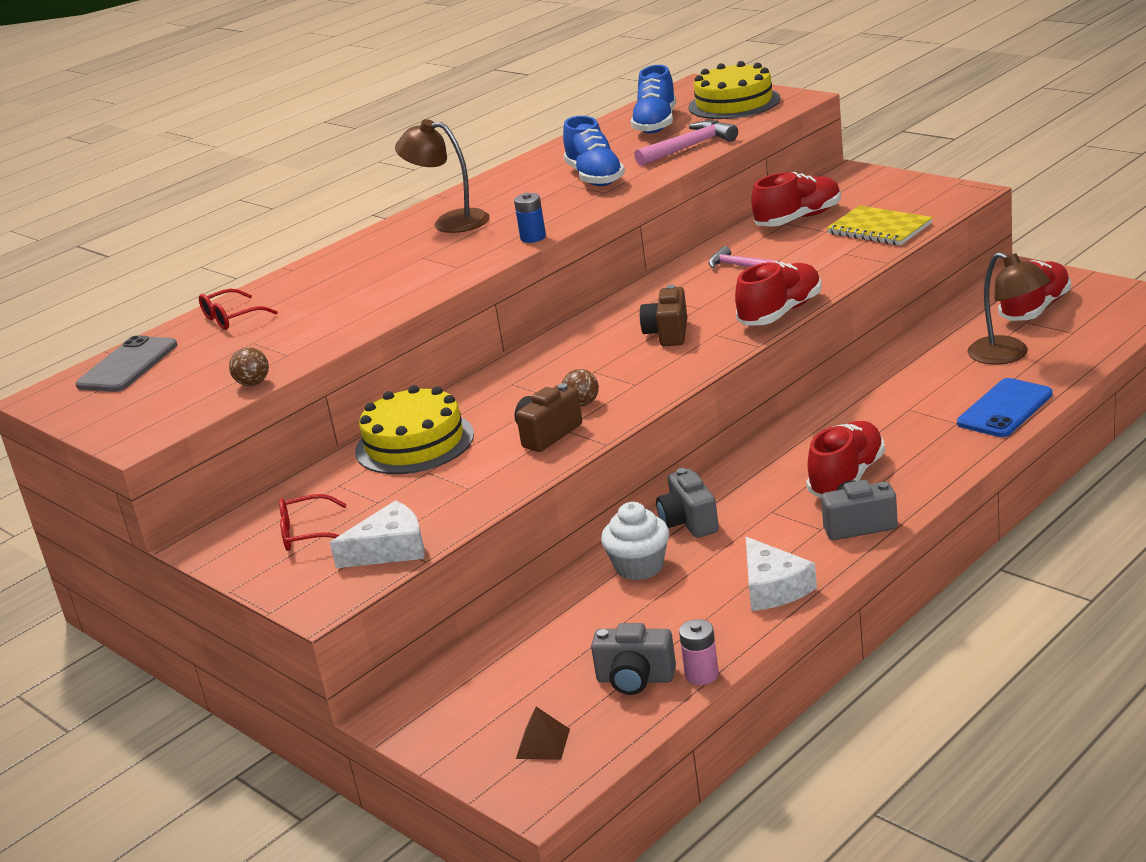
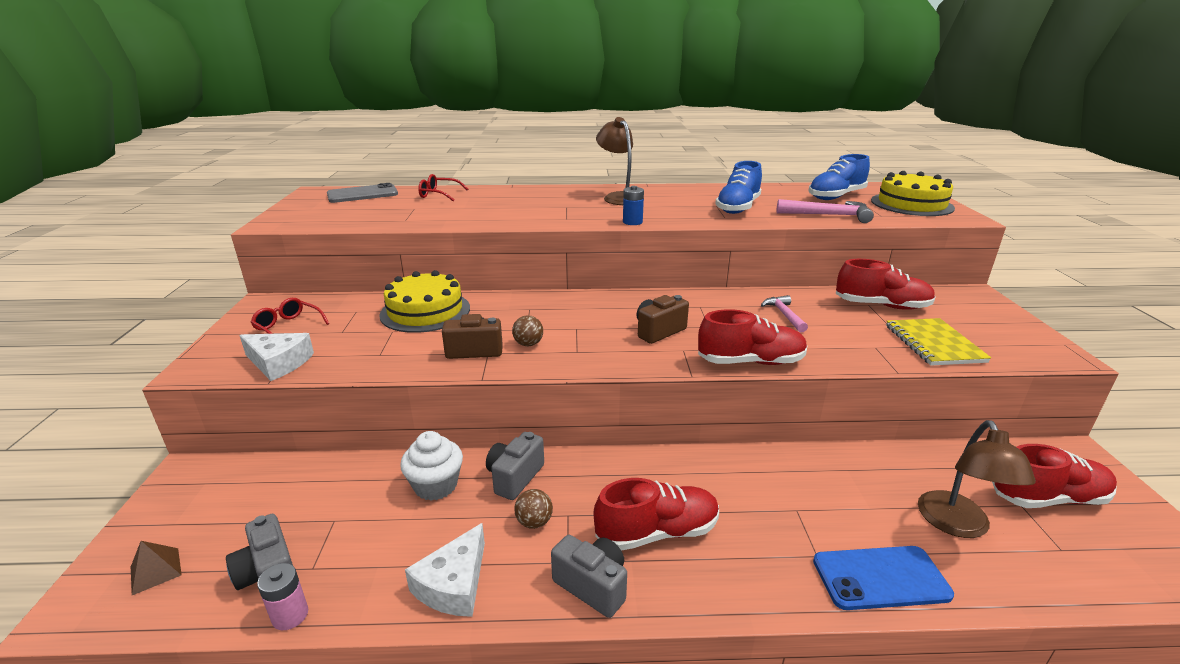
camera: 40 degrees right, 0 degrees up
(253, 383) = (360, 225): brown ball -> brown ball (534, 522)

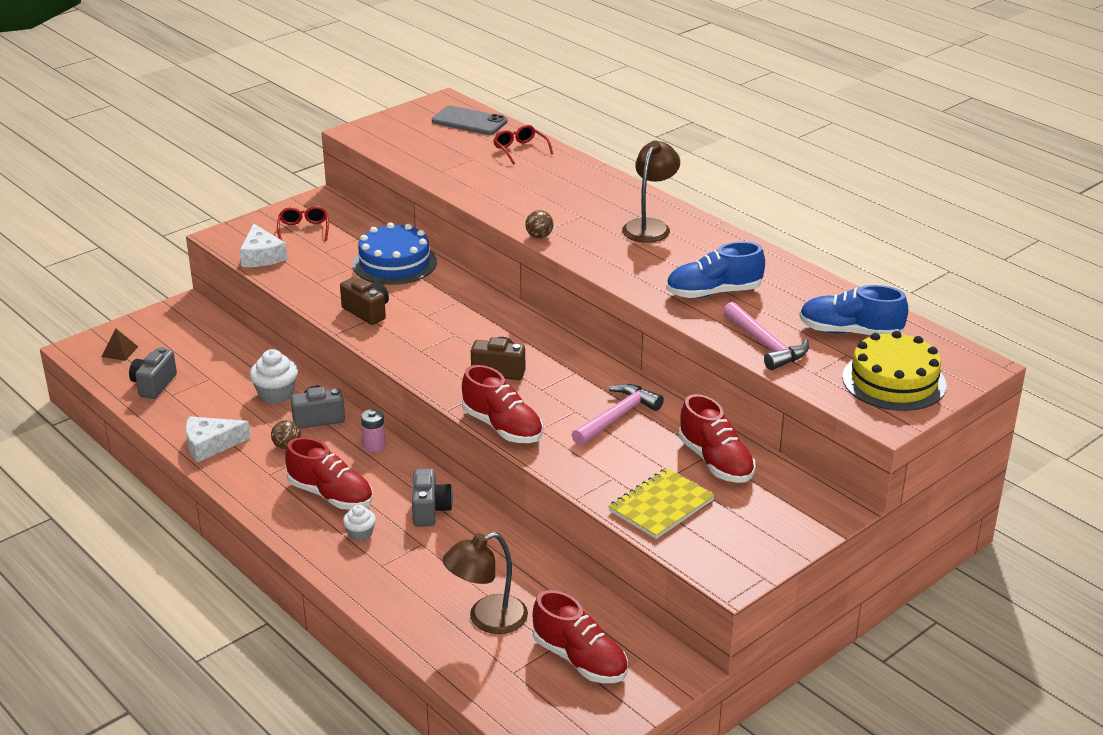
camera: 50 degrees right, 5 degrees up
(290, 615) = (139, 408): pink battery -> pink battery (374, 445)
(425, 311) = (394, 263): yellow cake -> blue cake
(528, 344) = (404, 327): brown ball -> brown ball (539, 236)
(592, 586) = (260, 491): grey camera -> grey camera (430, 510)
(632, 222) = (586, 260): blue battery -> none
(746, 544) = (360, 534): none -> white cupcake
(784, 315) = (617, 417): pink hammer -> pink hammer, size x1.52
(880, 578) = (387, 596): blue phone -> none

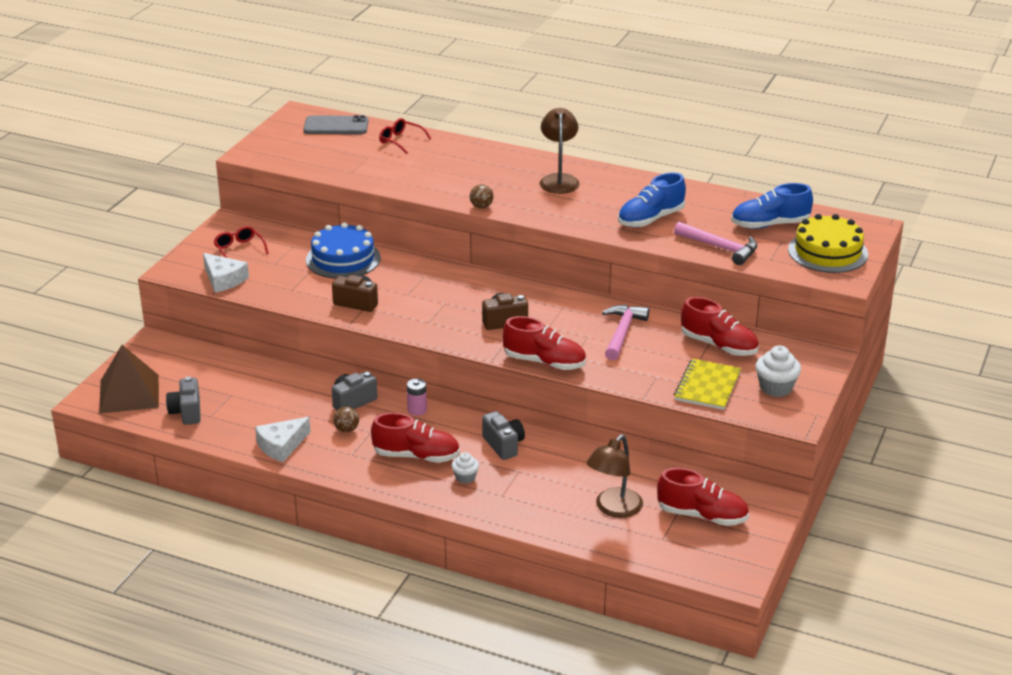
camera: 25 degrees left, 0 degrees up
(119, 351) = (129, 393): brown pyramid -> brown pyramid, size x2.30
(276, 394) = (300, 392): white cupcake -> white cupcake (776, 388)

